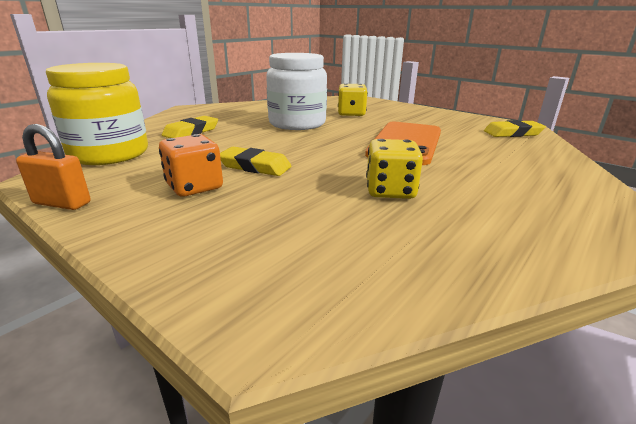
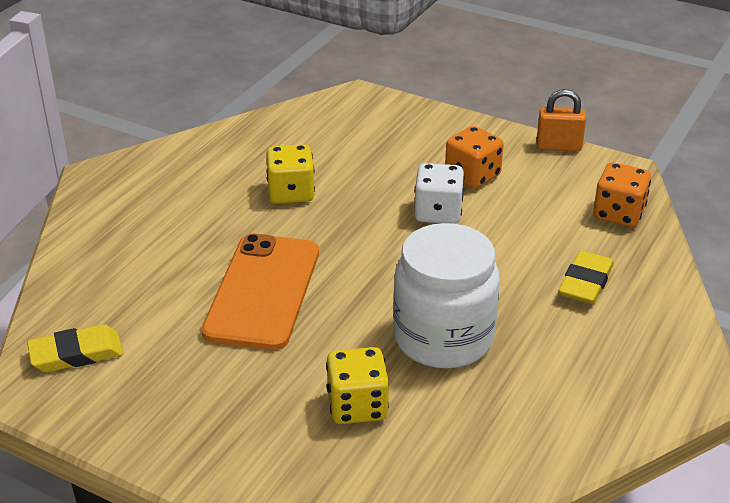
camera: 170 degrees right, 10 degrees up
(109, 154) = (618, 214): yellow jar -> orange dice
(255, 166) = (438, 213): yellow eraser -> white dice

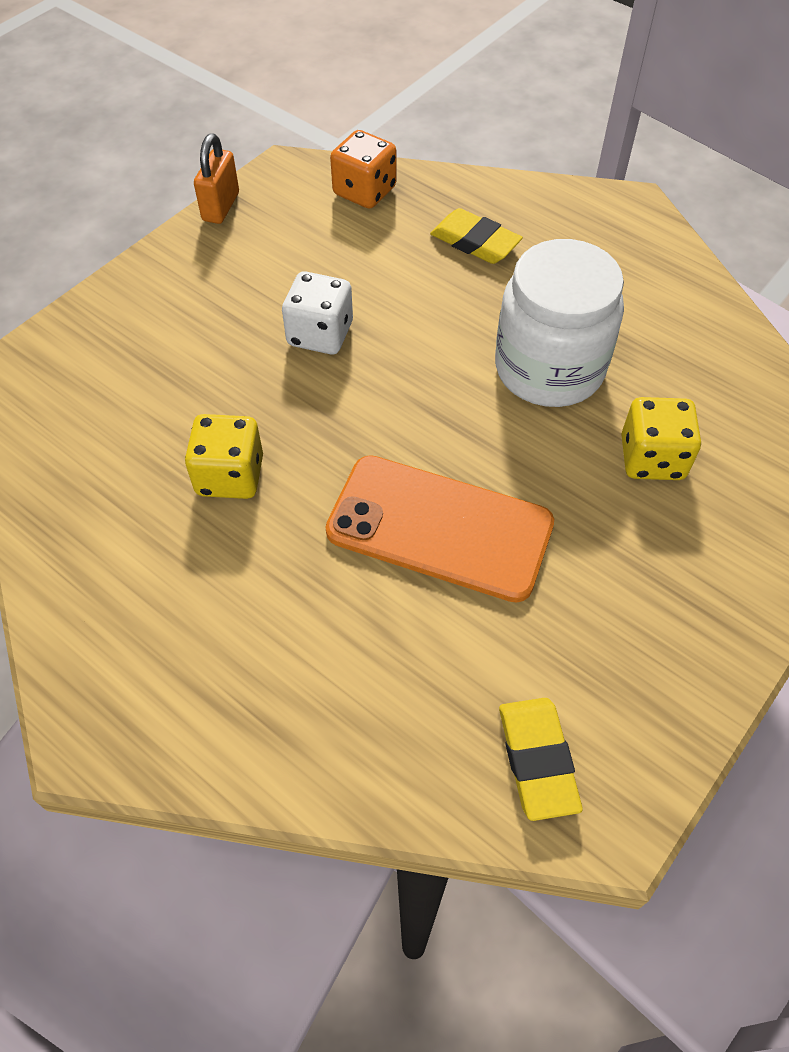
camera: 80 degrees left, 20 degrees up
(472, 176) = (254, 290): orange dice -> none

